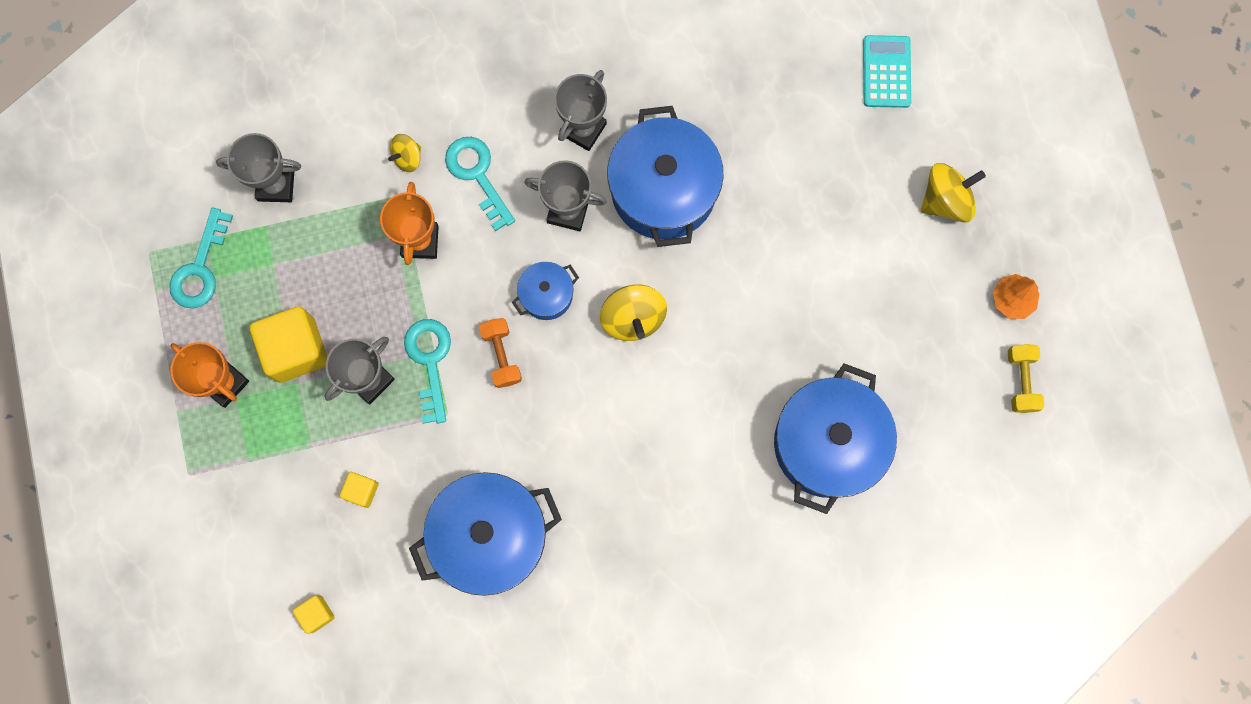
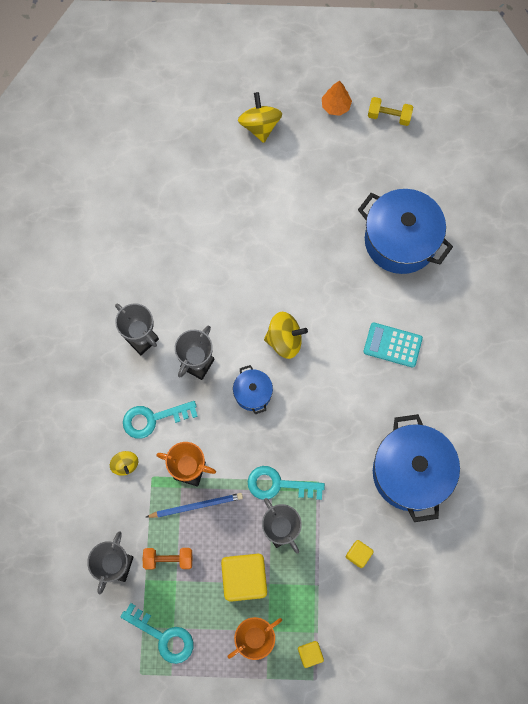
camera: 75 degrees left, 5 degrees down
(316, 614) = (438, 607): yellow cube -> yellow cube (310, 653)
(376, 263) = (196, 506): none -> blue pencil
(501, 355) = (287, 434): orange dumbbell -> orange dumbbell (168, 559)
(663, 190) = (201, 297): blue pot -> none
(886, 72) = (162, 137): turquoise calculator -> turquoise calculator (392, 345)

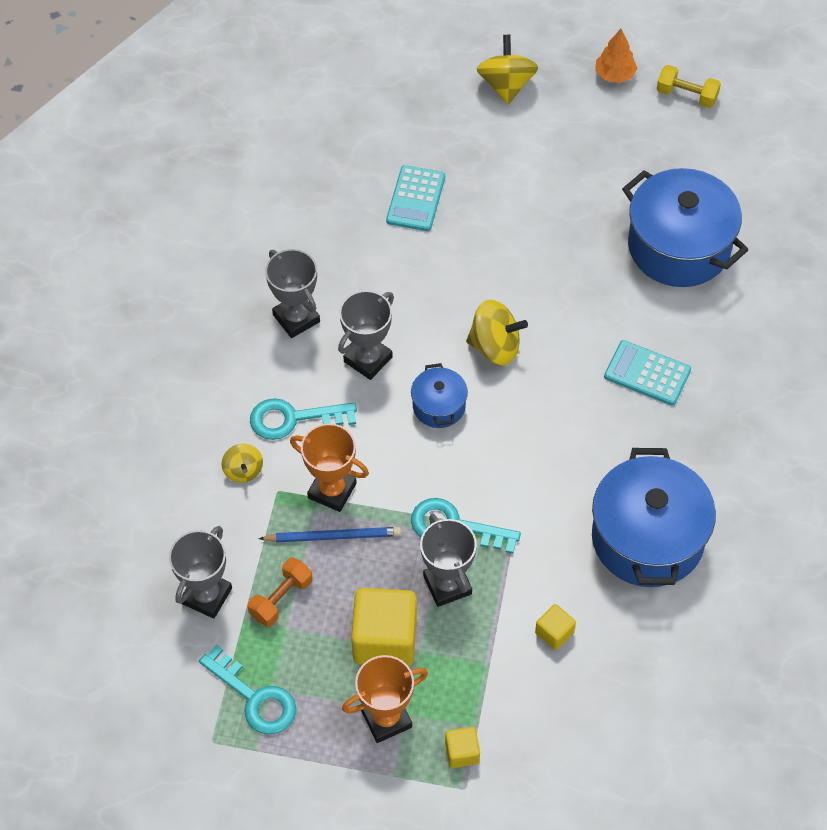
camera: 10 degrees right, 15 degrees down
(168, 559) = (281, 599): orange dumbbell -> orange dumbbell turned 60 degrees counterclockwise
(210, 229) = (416, 199): none -> turquoise calculator

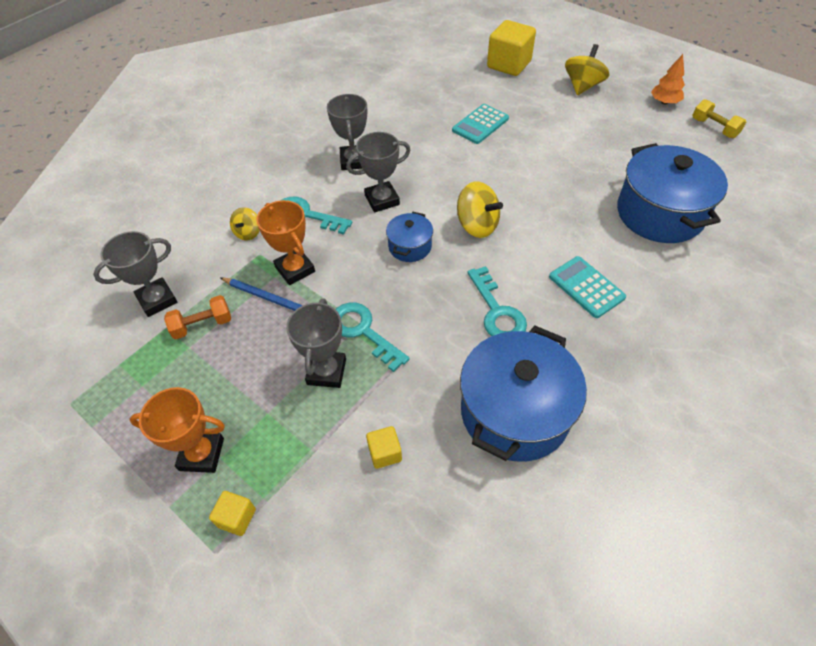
camera: 30 degrees right, 5 degrees down
(255, 697) = (125, 386): turquoise key -> turquoise key (497, 311)
(385, 639) = (249, 390): yellow cube -> yellow cube (509, 64)

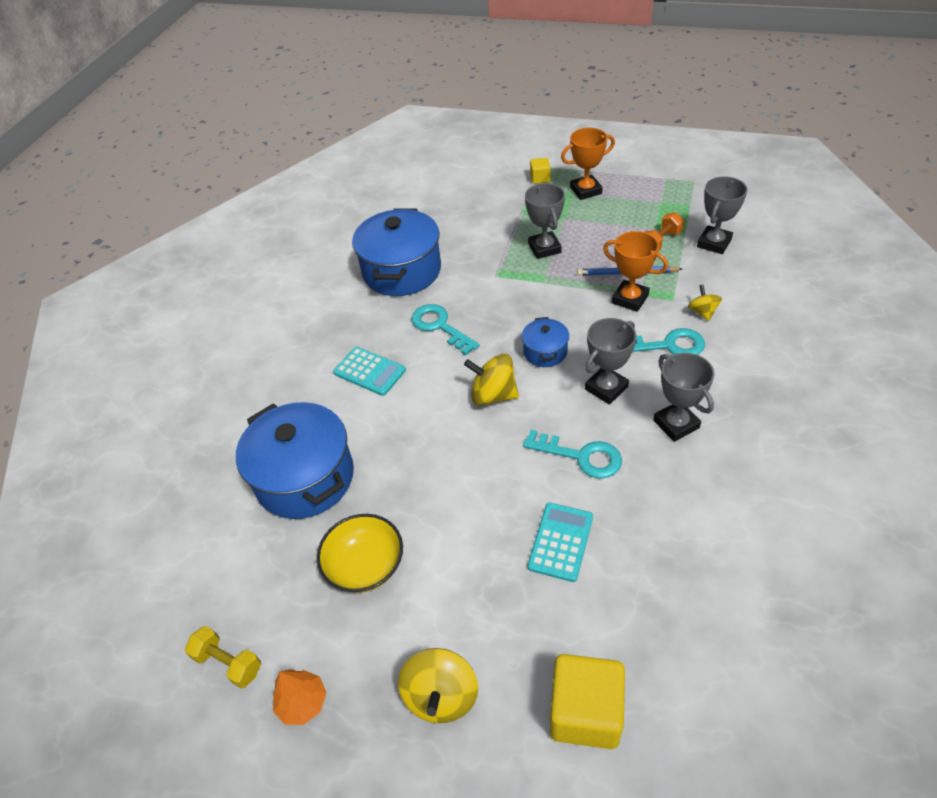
camera: 160 degrees right, 5 degrees down
(363, 331) = (537, 278): turquoise key -> turquoise key (581, 456)
(385, 453) = (476, 226): yellow cube -> none
(617, 148) = (365, 566): none -> yellow bowl

